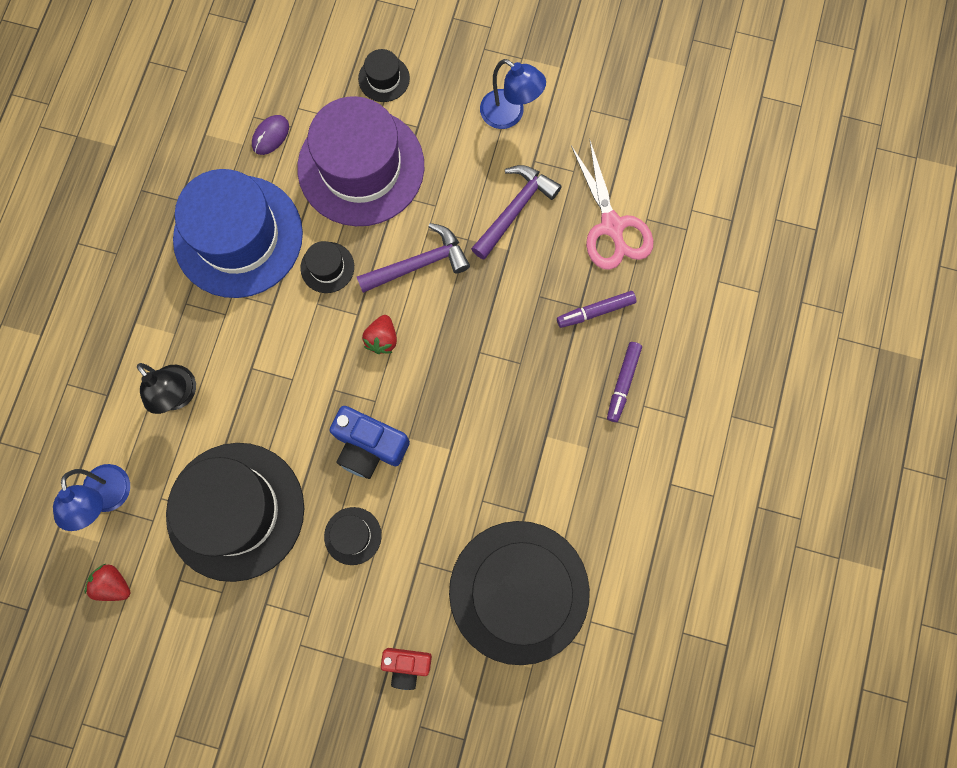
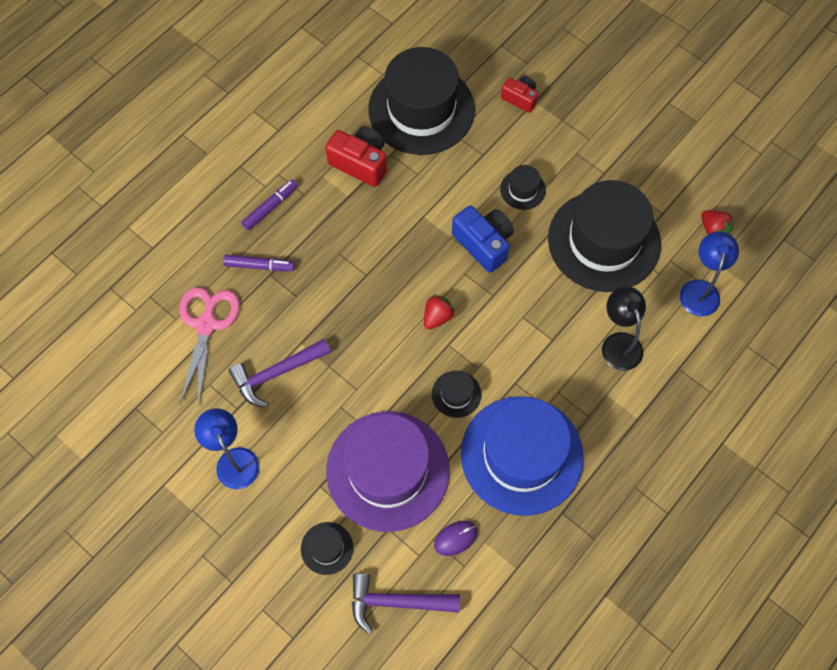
camera: 155 degrees left, 10 degrees down
(419, 264) = (379, 363): purple hammer -> purple hammer (397, 602)
(554, 484) = (360, 163): none -> red camera

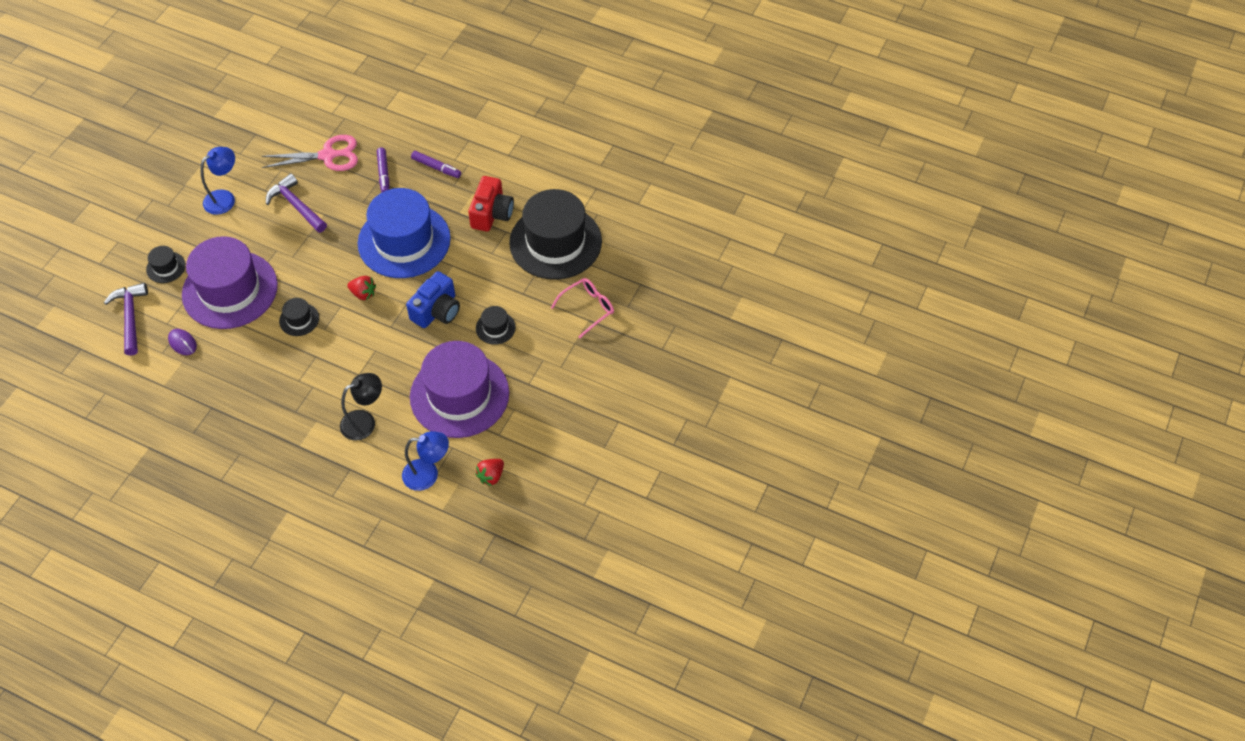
camera: 75 degrees right, 10 degrees down
(520, 98) = (587, 308): red camera -> pink glasses
(522, 455) = (255, 372): blue hat -> blue hat (404, 241)
(604, 241) = (459, 395): black hat -> purple hat

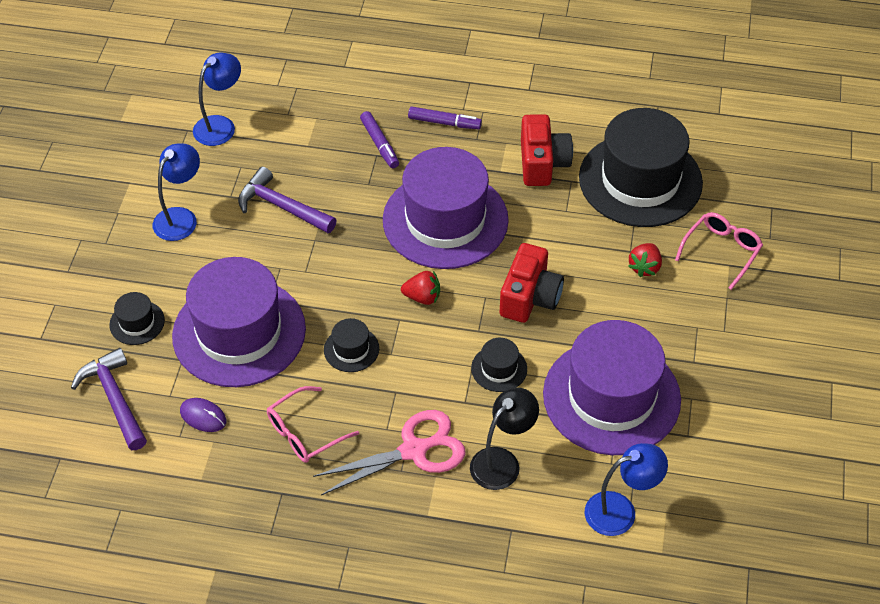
camera: 15 degrees left, 5 degrees down
(244, 370) = (305, 433): none -> pink glasses
(280, 135) = (220, 125): none -> blue lamp
(328, 155) = (296, 137): pink scissors -> pink scissors (414, 450)
(404, 241) = (445, 220): blue hat -> purple hat
(437, 311) = (530, 297): blue camera -> red camera
(491, 476) = (705, 492): red strawberry -> red strawberry (644, 267)
(495, 328) = (616, 301): black hat -> black hat (499, 368)

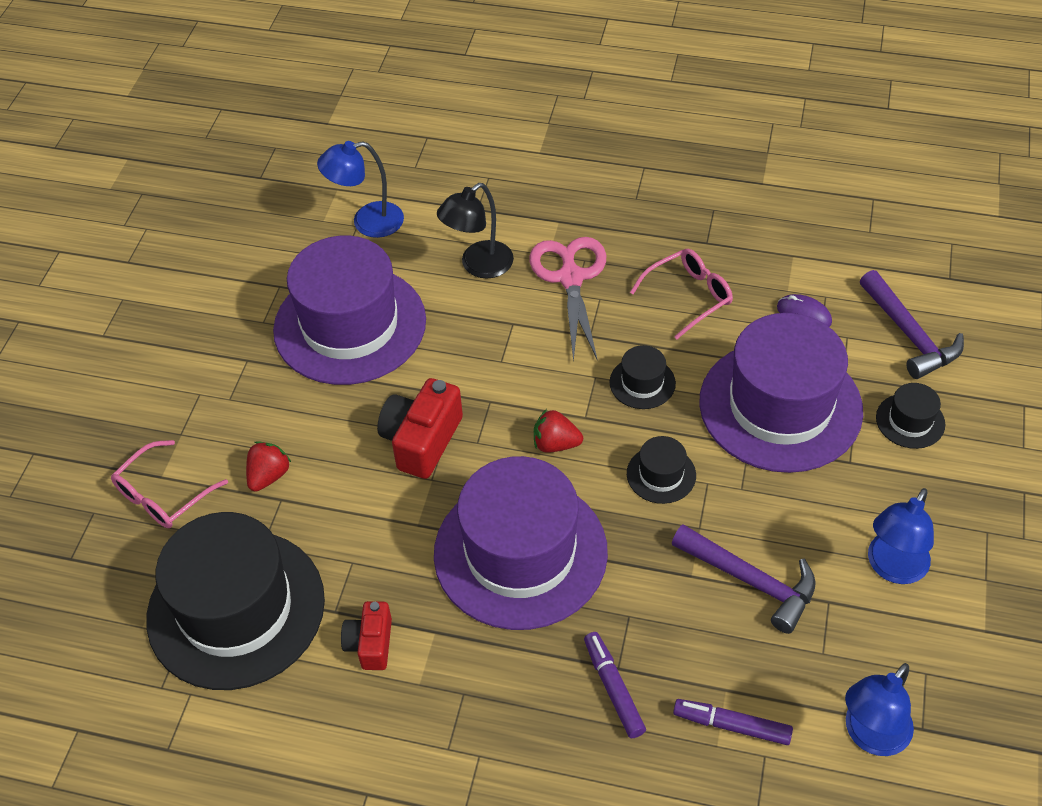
camera: 175 degrees left, 0 degrees up
(414, 450) = (570, 278): pink scissors -> pink scissors turned 105 degrees clockwise
(444, 123) = (511, 727): purple marker -> purple marker (731, 725)
(499, 368) = (470, 357): black hat -> black hat (661, 474)
(542, 163) = (370, 643): red camera -> red camera, size x0.62

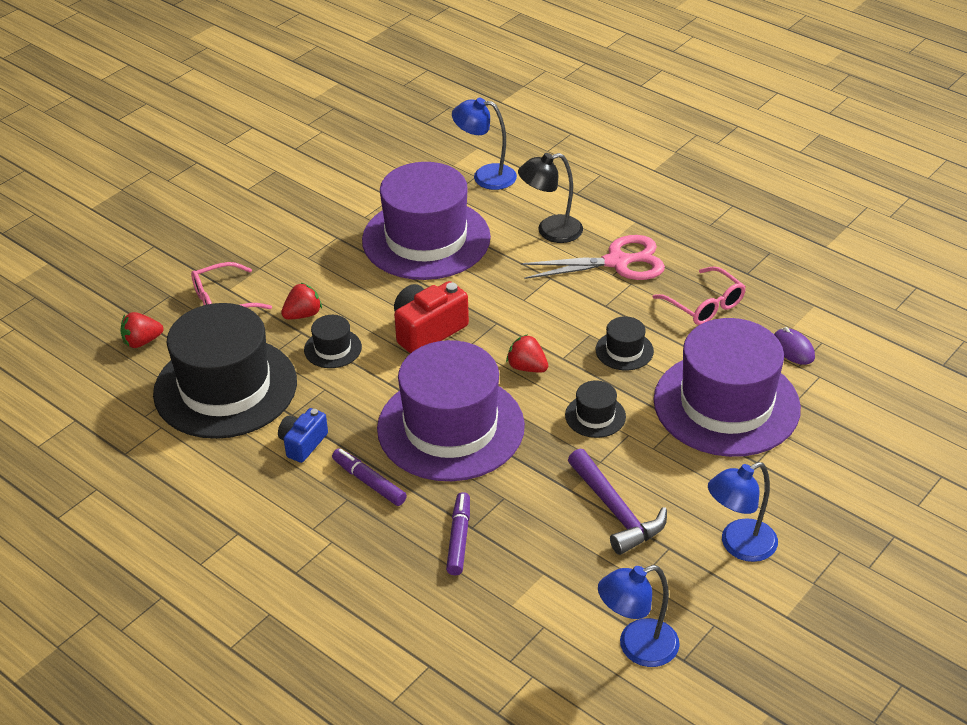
camera: 25 degrees right, 10 degrees down
(97, 589) = (142, 342): none -> red strawberry
(370, 643) = (303, 443): red camera -> blue camera
(570, 278) = (617, 262): pink scissors -> pink scissors turned 60 degrees clockwise
(688, 296) = (704, 305): pink glasses -> pink glasses turned 60 degrees clockwise
(731, 725) = (532, 597): purple marker -> purple marker (369, 482)
(909, 334) = (875, 392): purple hammer -> none
(910, 421) = (830, 452): black hat -> black hat (332, 348)

